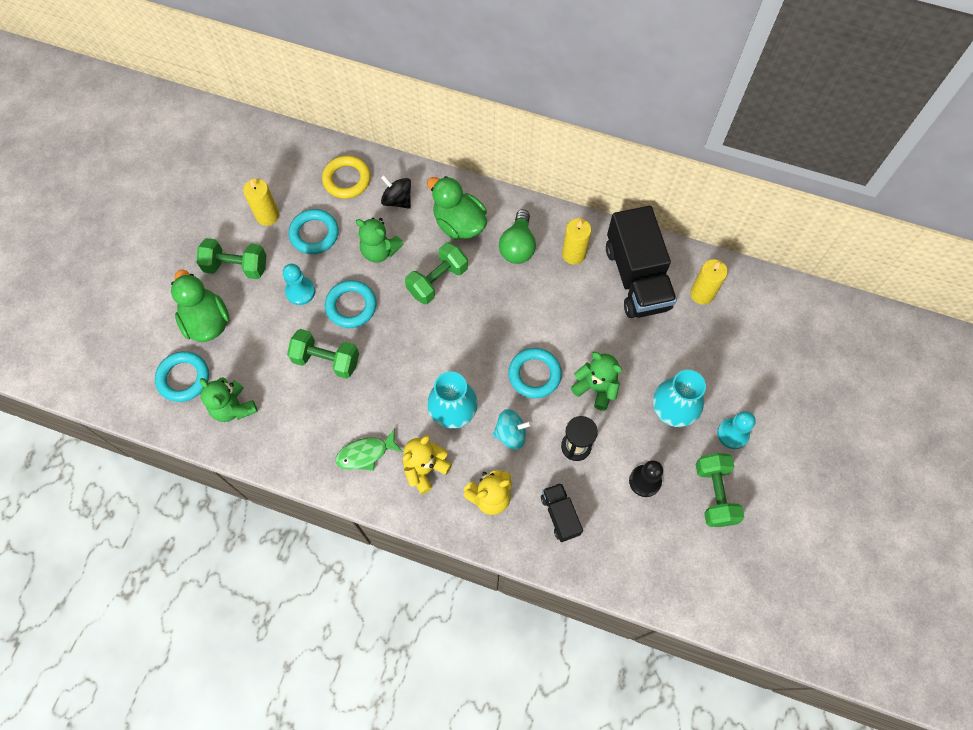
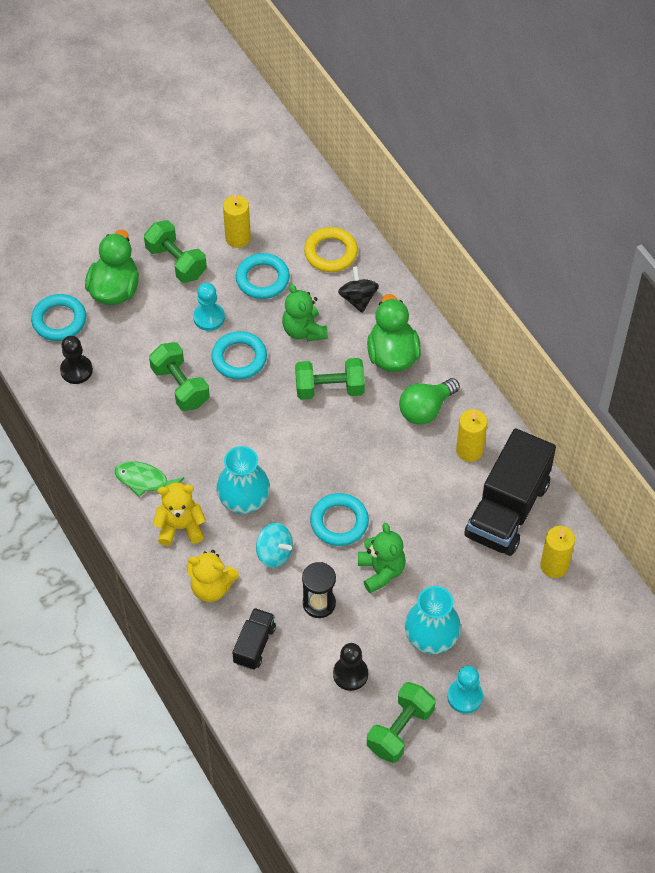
camera: 40 degrees right, 10 degrees down
(233, 407) = (76, 370): green teddy bear -> black pawn

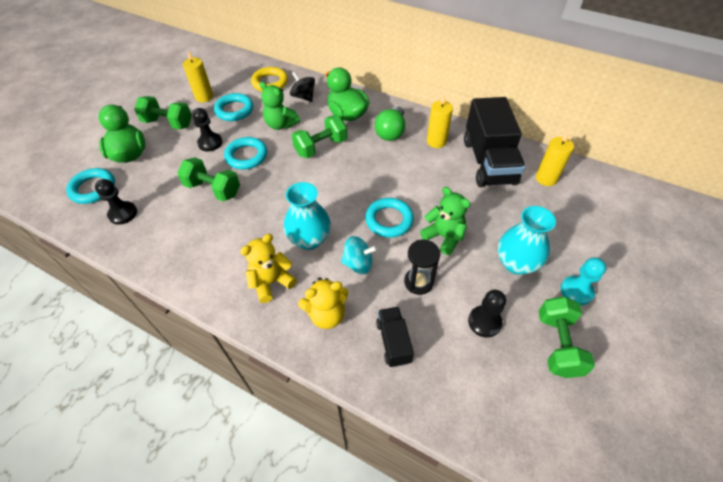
camera: 30 degrees left, 5 degrees down
(145, 480) = (221, 263): green fish -> none
(209, 317) = (210, 143): turquoise pawn -> black pawn

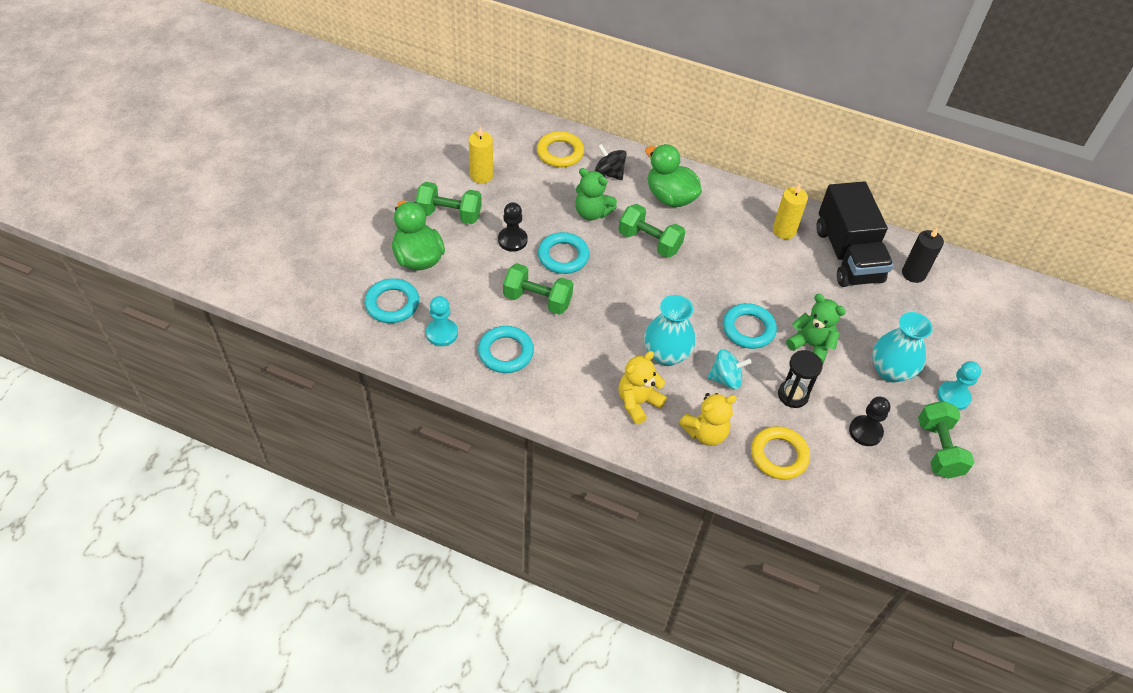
camera: 10 degrees left, 0 degrees up
(123, 213) = (442, 333): black pawn -> turquoise pawn
(234, 110) = (527, 194): turquoise ring -> turquoise ring (505, 352)
(321, 147) = (649, 242): green dumbbell -> green dumbbell turned 75 degrees clockwise
(391, 132) = (728, 220): green light bulb -> none
(393, 342) = (779, 455): black truck -> yellow ring
(546, 178) = (913, 273): yellow candle -> black candle

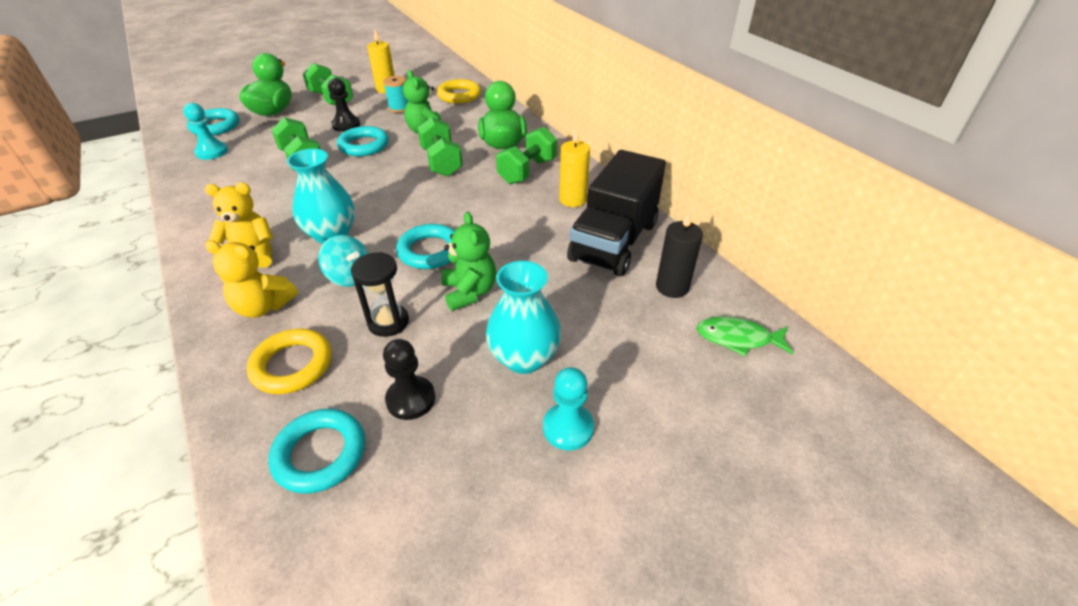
camera: 40 degrees right, 10 degrees down
(505, 352) = (227, 179): turquoise ring -> turquoise ring (320, 454)
(529, 195) = (399, 108): none -> turquoise spool
(609, 173) = (477, 116): black spinning top -> none
(938, 449) = (470, 474): green dumbbell -> green dumbbell (527, 171)
(976, 291) = (738, 338): none -> green fish

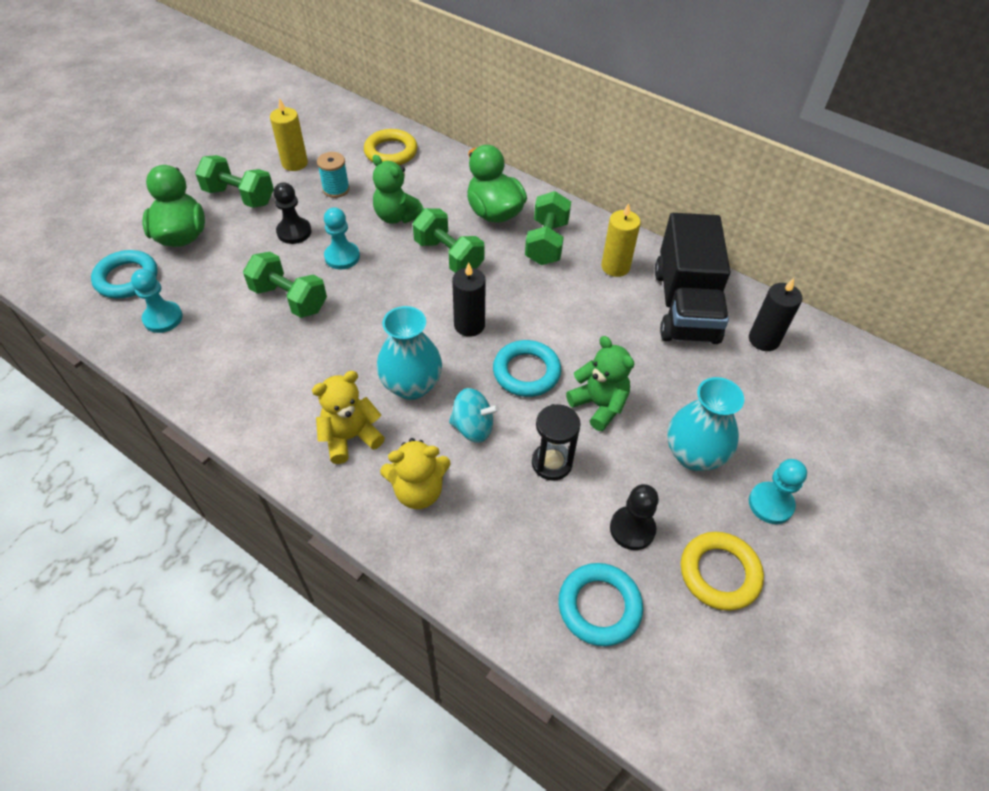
camera: 25 degrees left, 10 degrees up
(292, 365) = (502, 539): yellow ring -> yellow ring (719, 573)
(364, 145) = (342, 257): turquoise ring -> turquoise pawn
(414, 208) = (469, 325): none -> black candle
(738, 338) = (842, 374): green fish -> none

